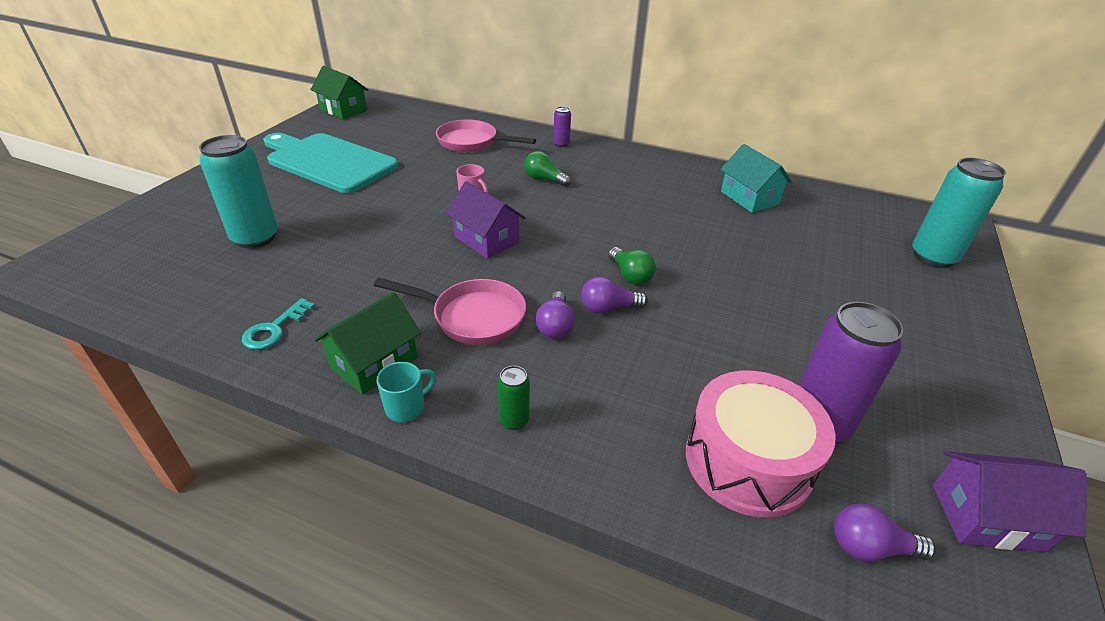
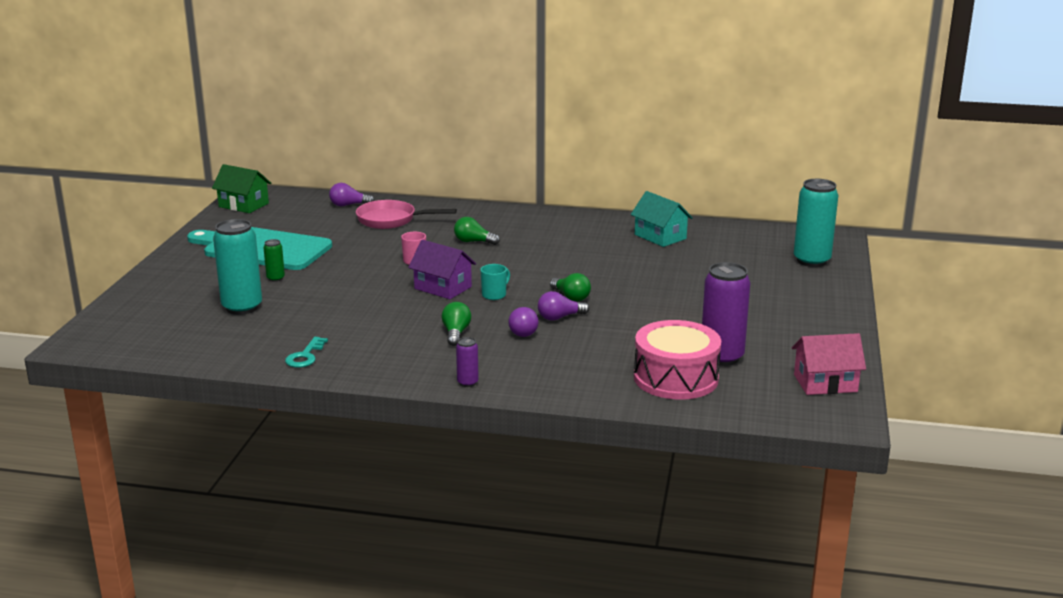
camera: 10 degrees left, 15 degrees down
(374, 363) = (395, 364): green house -> none
(406, 407) = (433, 382): turquoise mug -> turquoise mug (494, 295)
(472, 317) = (456, 333): pink pan -> green light bulb
(514, 420) = (512, 379): green can -> green can (275, 278)
(561, 144) = (478, 213): purple can -> purple can (467, 383)
(869, 547) = (753, 402): purple light bulb -> purple light bulb (348, 205)
(986, 517) = (825, 383): purple house -> pink house

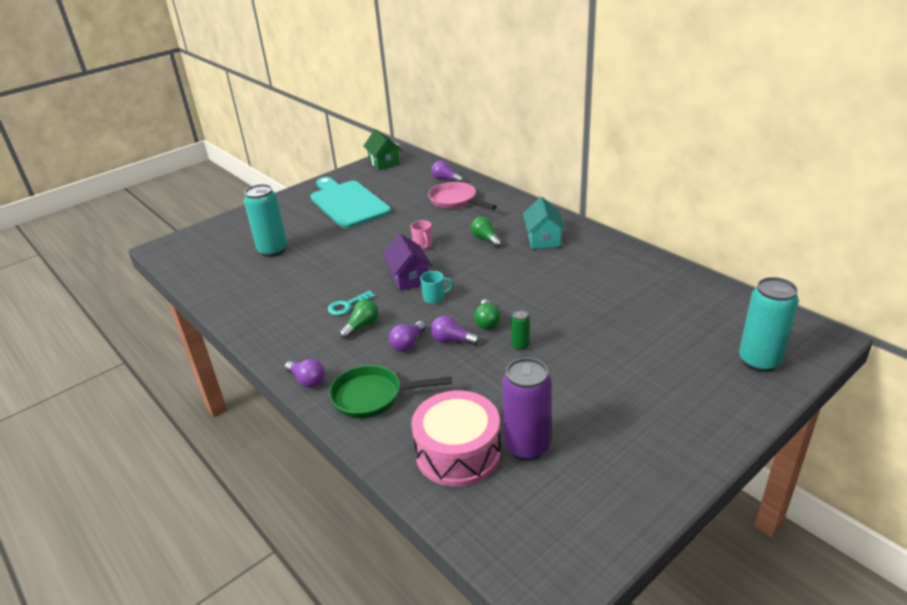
camera: 40 degrees right, 10 degrees up
(275, 278) = (322, 232): green can -> green can (520, 346)
(305, 356) = (250, 308): turquoise key -> turquoise key (348, 305)
(467, 383) = (307, 380): purple can -> purple light bulb
(549, 372) = (373, 397): none -> green pan
(660, 237) = (641, 281): turquoise house -> turquoise house (543, 238)
(825, 383) = (585, 531): pink house -> none

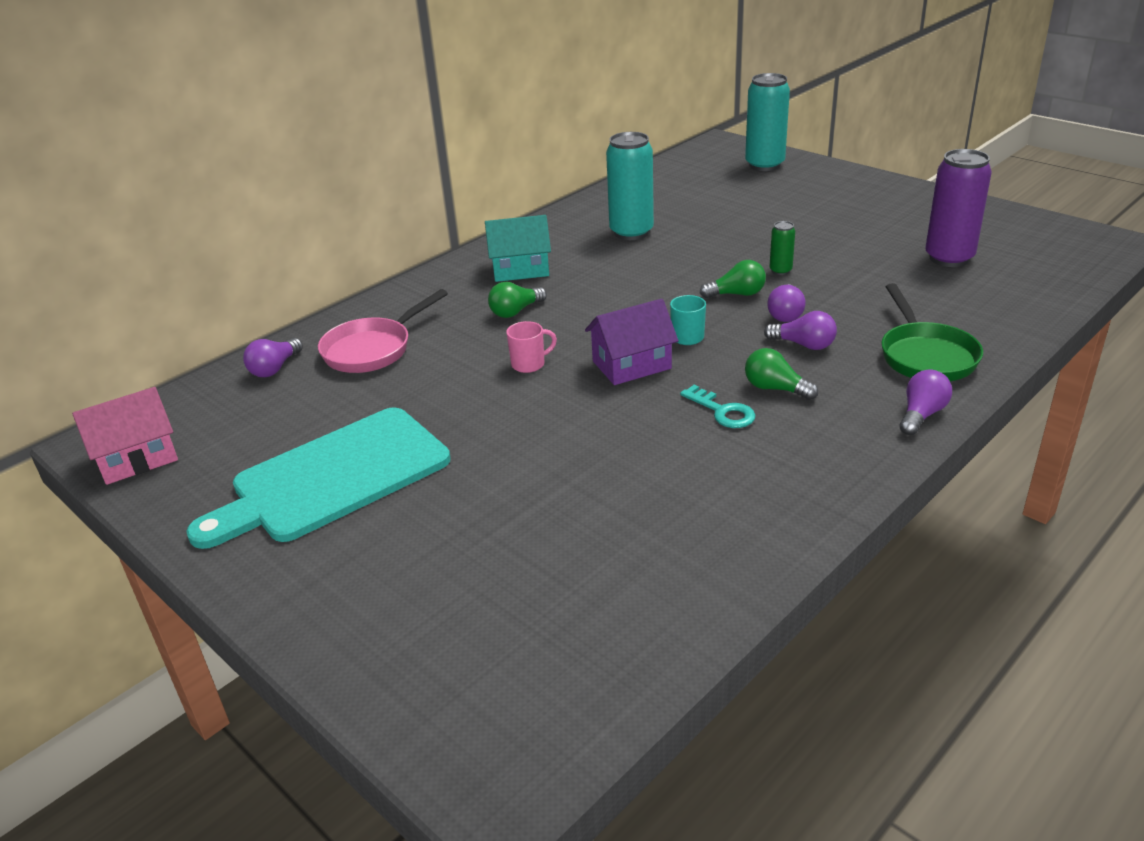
camera: 95 degrees left, 0 degrees up
(273, 250) = (532, 547): turquoise can -> turquoise can (631, 232)
(384, 162) = (137, 458): green house -> pink house
(458, 452) = (983, 292): pink drum -> none

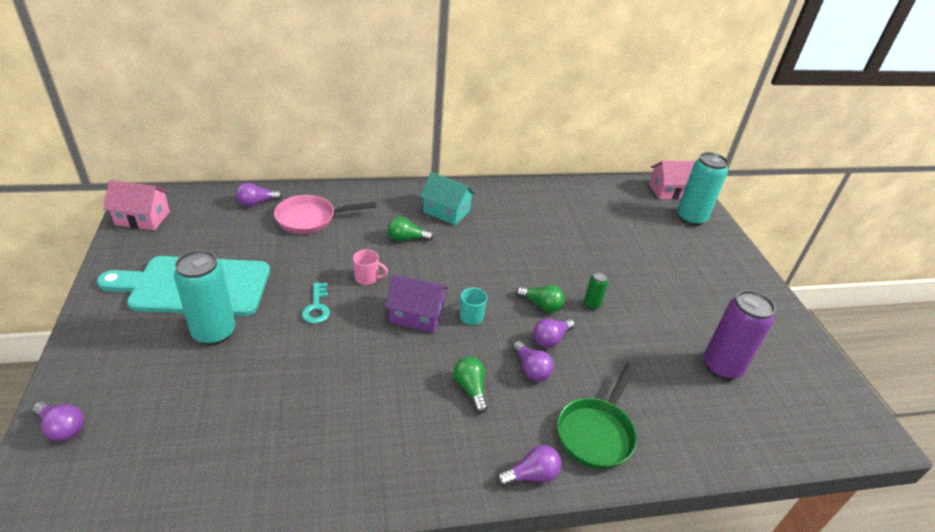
camera: 30 degrees right, 5 degrees up
(396, 681) = (62, 428): none -> purple light bulb
(631, 232) = (540, 222): turquoise can -> turquoise can (214, 332)
(714, 153) = (669, 191): none -> pink house
(722, 411) = (420, 382): turquoise key -> turquoise key (317, 307)

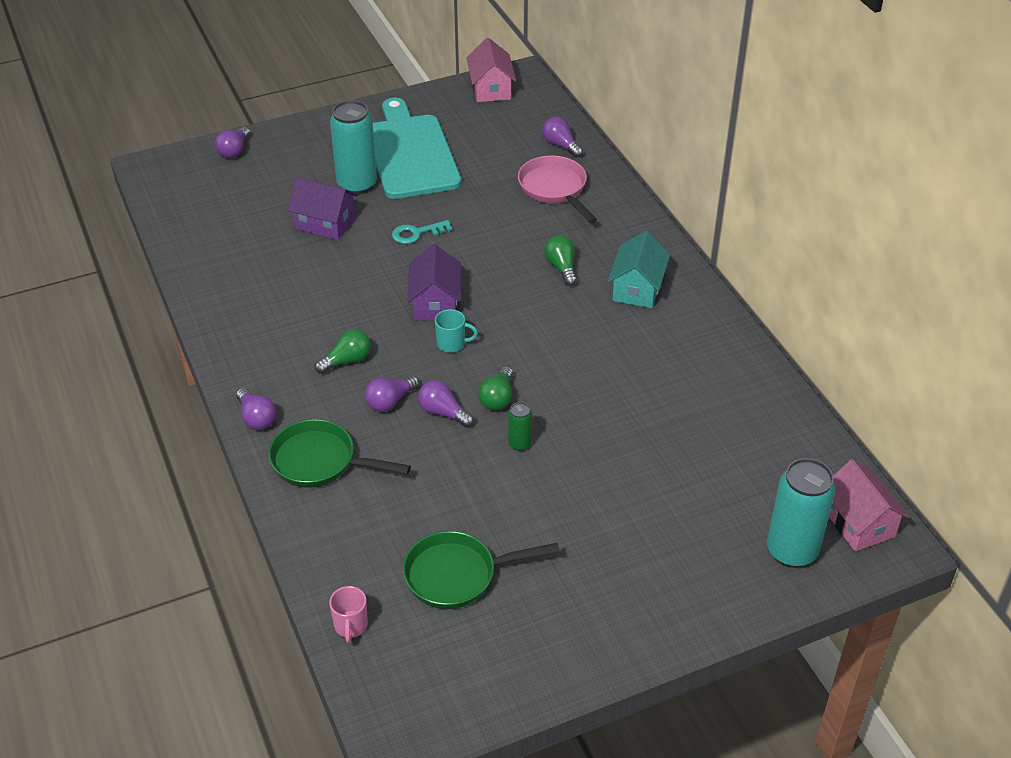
camera: 80 degrees right, 5 degrees up
(259, 368) = (325, 223): none -> purple house
(367, 278) = (476, 255): pink mug -> pink mug (350, 626)
(721, 367) = (457, 575): purple can -> green pan

